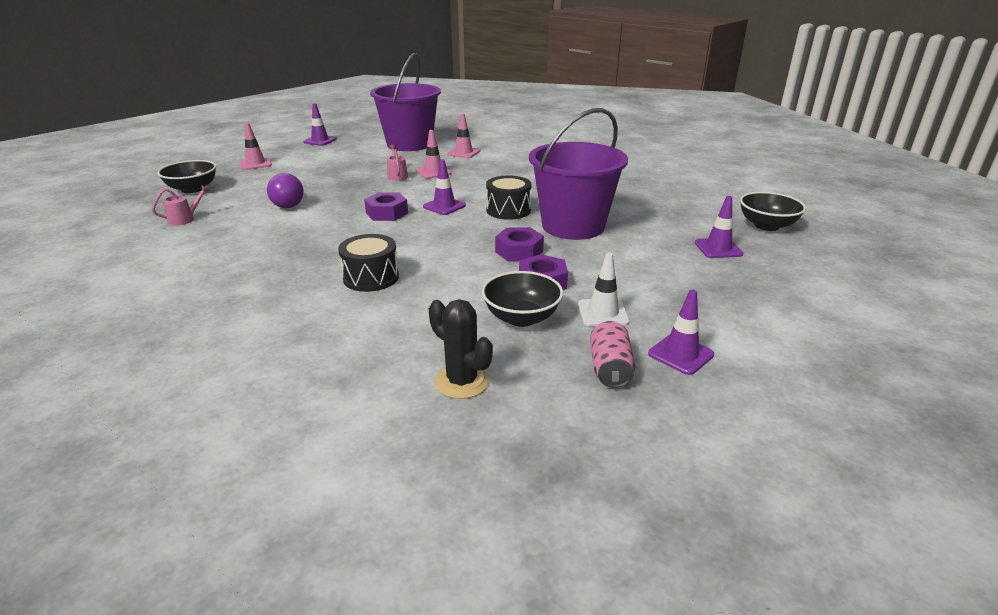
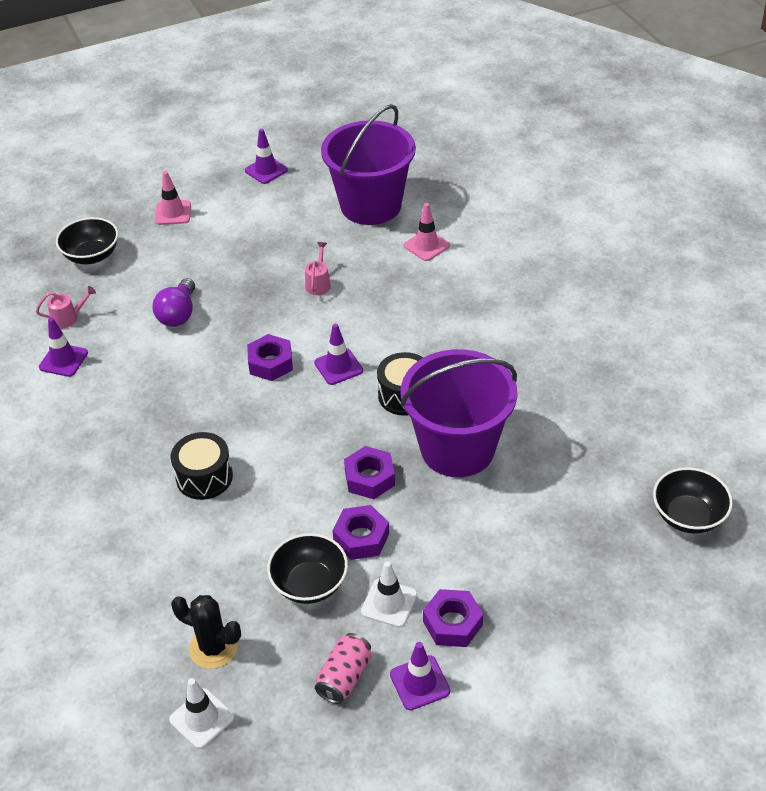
camera: 25 degrees right, 15 degrees up
(433, 172) = (365, 285): pink traffic cone -> none
(462, 381) = (213, 648): black cactus -> black cactus turned 45 degrees counterclockwise
(491, 439) = (202, 718): none -> white traffic cone
(668, 312) = (452, 623): none -> purple nut
(718, 248) = (590, 541): purple traffic cone -> purple traffic cone (63, 360)

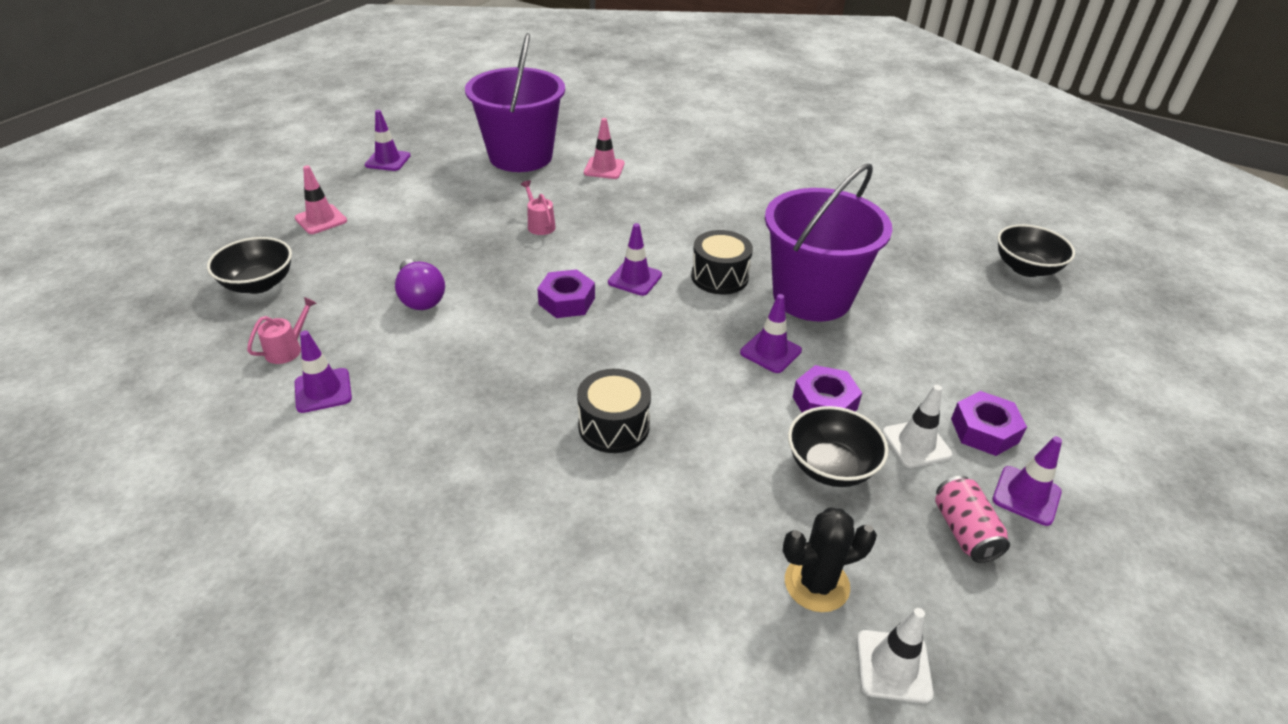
camera: 40 degrees left, 5 degrees down
(369, 478) = (770, 352): purple nut -> purple traffic cone

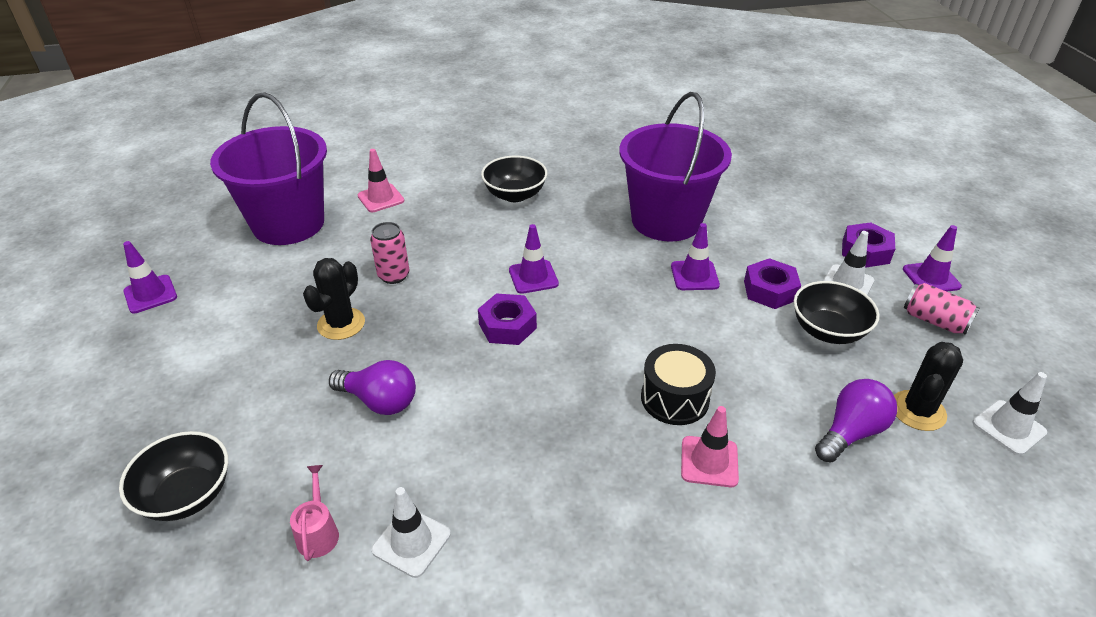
camera: 40 degrees left, 0 degrees up
(321, 220) = (161, 391): pink traffic cone -> pink traffic cone (709, 461)
(323, 390) = (411, 542): purple traffic cone -> white traffic cone
(464, 237) = (341, 324): none -> black cactus
(539, 225) = (394, 275): pink watering can -> pink can
(719, 277) = (589, 240): black drum -> none
(723, 552) = (850, 432): none -> purple light bulb
(1026, 268) = (753, 132): black bowl -> black bowl (515, 195)

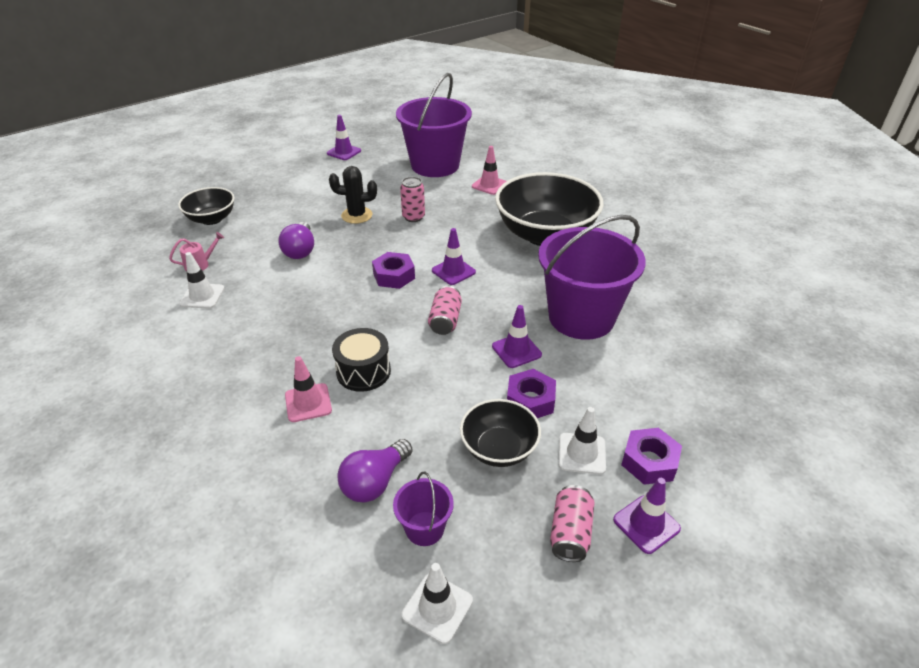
camera: 65 degrees right, 0 degrees up
(515, 195) = (545, 235): black bowl -> black bowl, size x1.89
(619, 309) = (445, 320): none -> pink can
(850, 432) = (375, 482): purple light bulb -> purple light bulb turned 105 degrees clockwise
(918, 411) = (425, 528): black cactus -> purple bucket

